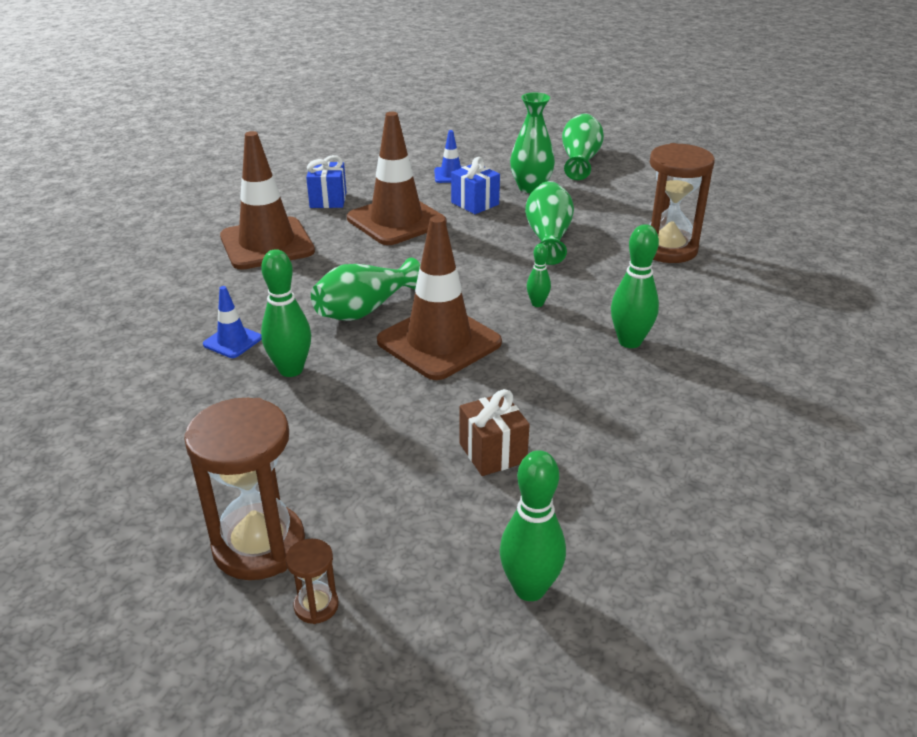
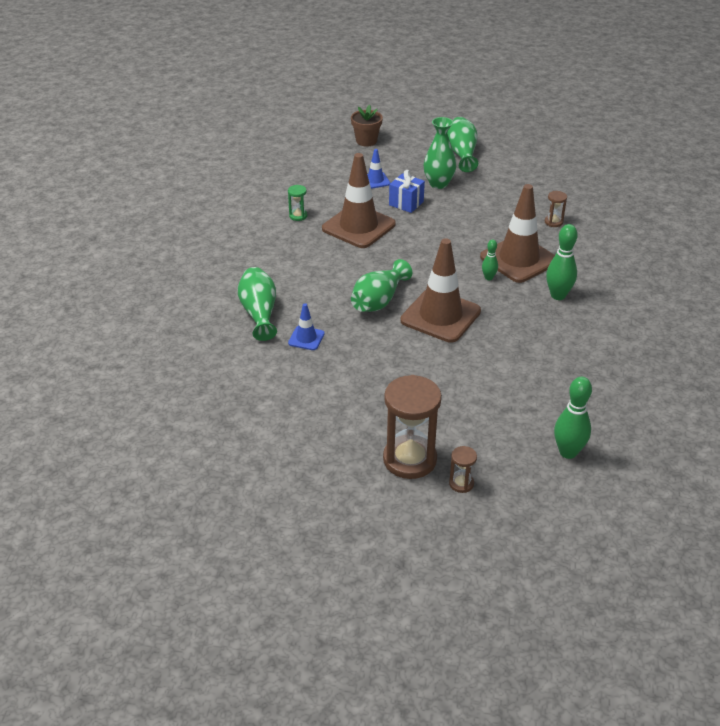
camera: 15 degrees left, 5 degrees up
(267, 244) = (278, 260): brown traffic cone -> brown traffic cone (519, 259)
(291, 370) = (358, 351): green bowling pin -> none
(328, 200) = (298, 216): blue gift -> green hourglass
(466, 135) = (366, 141): none -> brown flower pot
(492, 453) = (511, 382): brown gift -> none
(548, 237) = (471, 224): green vase -> green vase (259, 313)
(667, 249) = (553, 222): brown hourglass -> brown hourglass, size x0.45

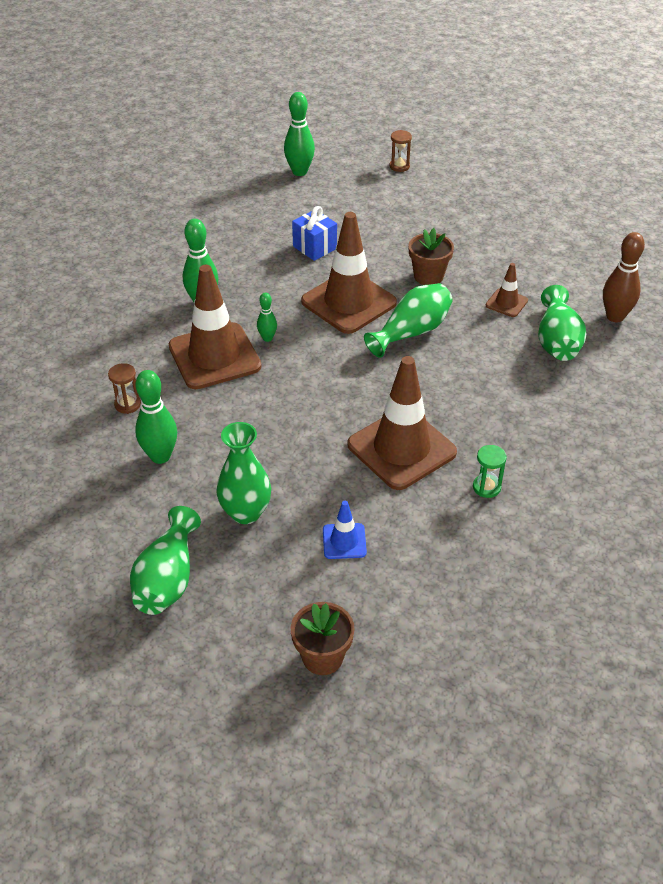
camera: 165 degrees left, 5 degrees up
(210, 342) = (615, 316): none -> brown bowling pin
(306, 338) = (506, 303): blue traffic cone -> brown traffic cone
(381, 351) = (428, 276): none -> brown flower pot
(406, 203) = (315, 480): blue gift -> blue gift (314, 247)
(409, 459) = (435, 187): brown hourglass -> none
(509, 200) = (160, 456): none -> green bowling pin

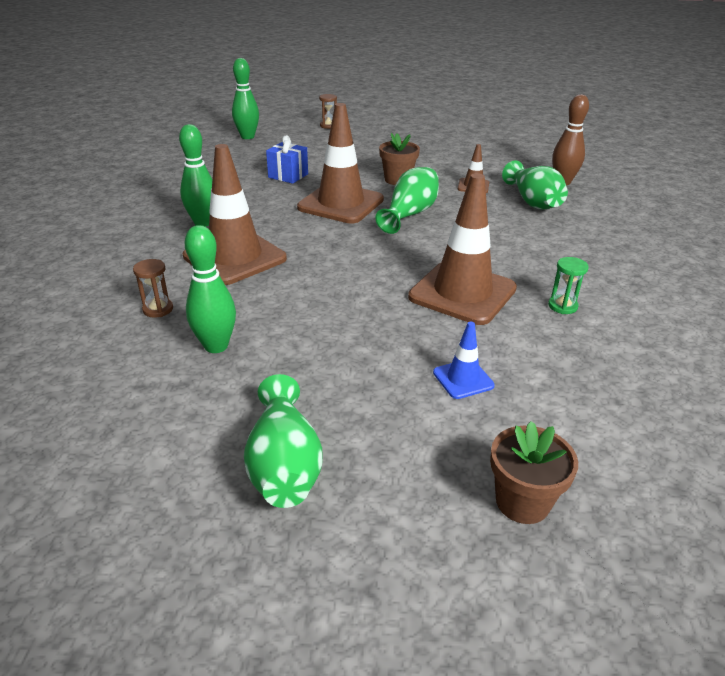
camera: 20 degrees left, 10 degrees down
(246, 512) = (340, 376): green vase -> none
(267, 338) = (280, 237): green bowling pin -> none

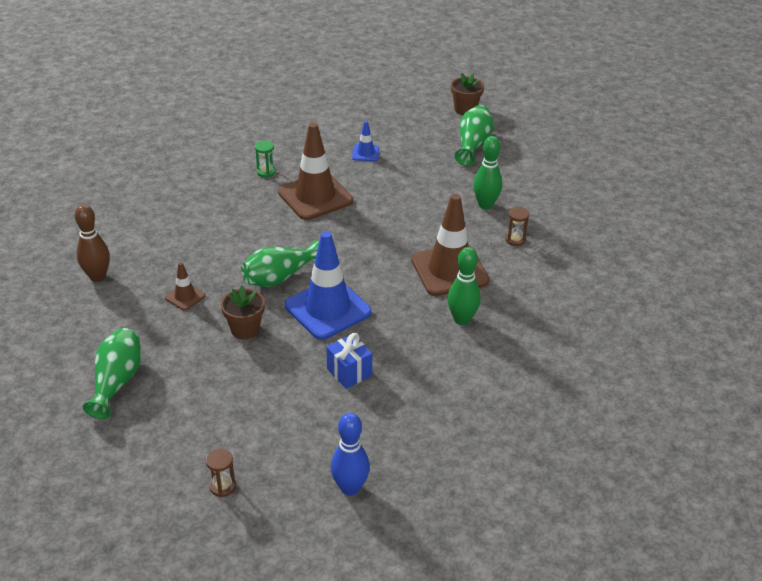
camera: 155 degrees left, 5 degrees up
(247, 137) = (350, 488): green bowling pin -> blue bowling pin
(341, 204) = (327, 309): brown traffic cone -> blue traffic cone
(522, 502) = (386, 110): brown flower pot -> brown flower pot (465, 109)
(533, 202) = (161, 260): green vase -> green vase (117, 382)

